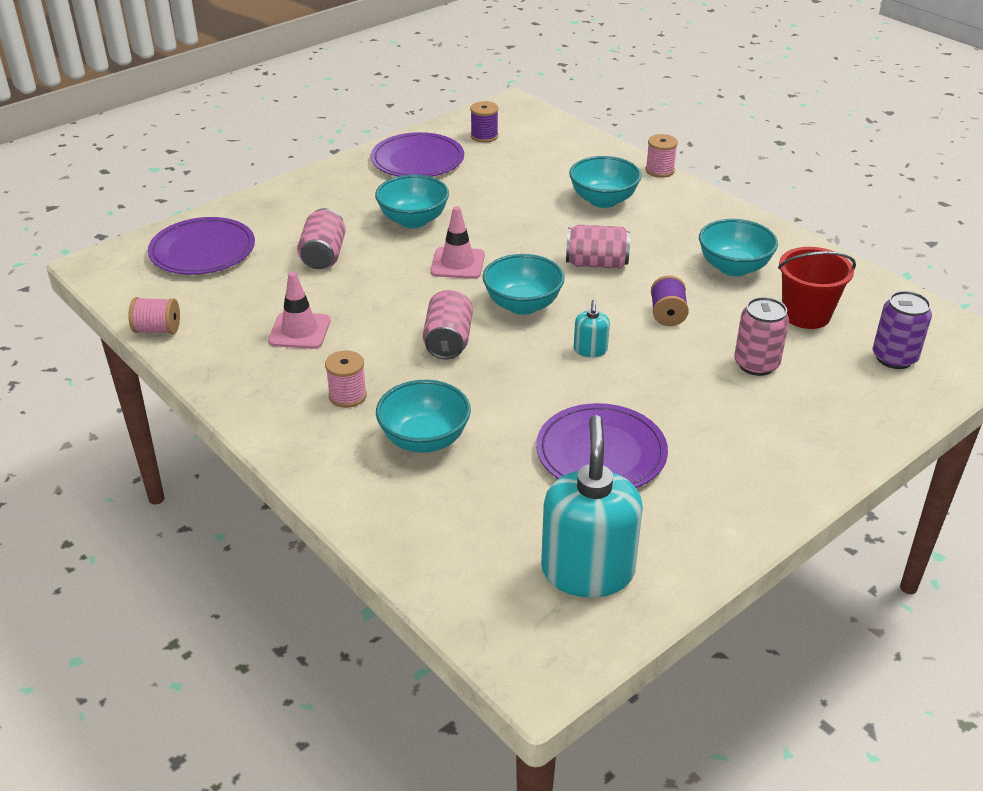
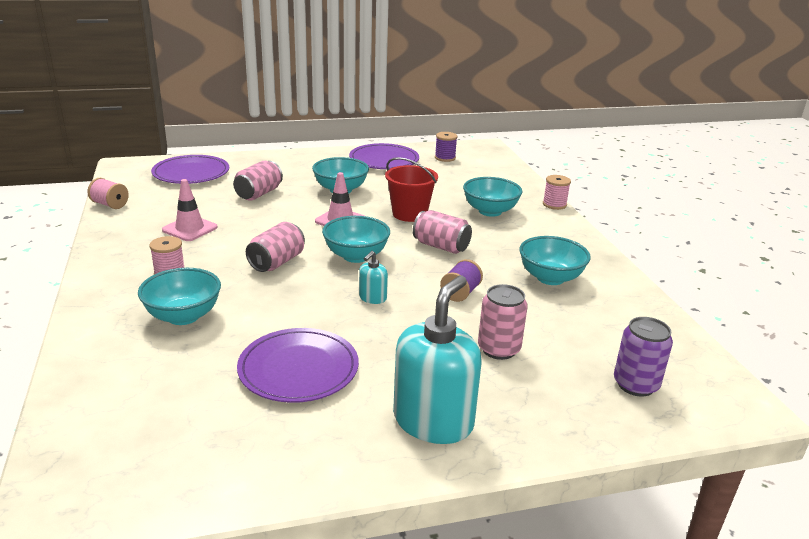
camera: 25 degrees right, 10 degrees down
(587, 571) = (183, 452): turquoise soap dispenser -> turquoise soap dispenser (433, 421)
(806, 315) = (581, 327): red bucket -> red bucket (409, 214)

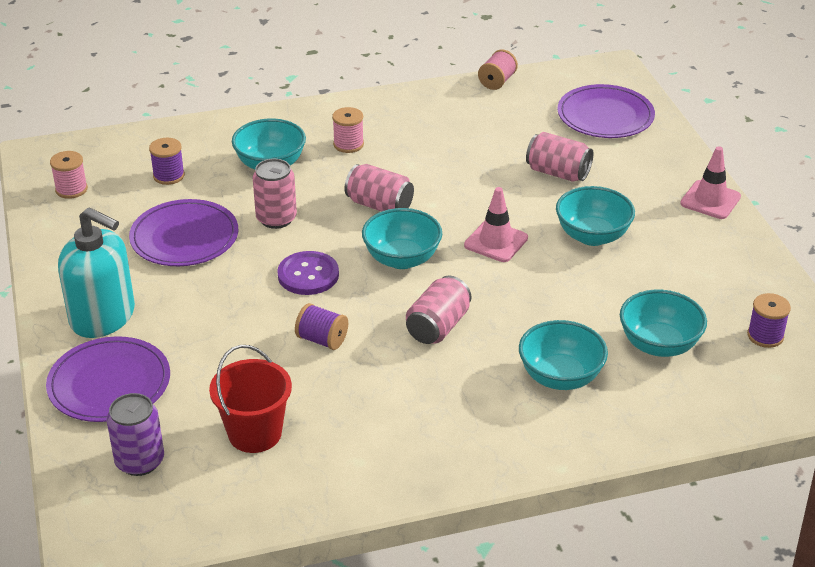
camera: 90 degrees right, 10 degrees up
(171, 384) = (169, 176): none -> purple spool
(190, 229) = (449, 140): pink traffic cone -> pink traffic cone (710, 200)
(372, 298) = (308, 275): turquoise soap dispenser -> purple button
(384, 160) = (724, 271): purple plate -> purple plate (109, 384)
(409, 214) = (530, 299): red bucket -> red bucket (255, 433)
(498, 349) = (209, 364): pink can -> pink can (276, 218)
(550, 278) = (365, 420): turquoise bowl -> turquoise bowl (659, 345)
(554, 204) = (606, 452): pink spool -> pink spool (71, 189)

